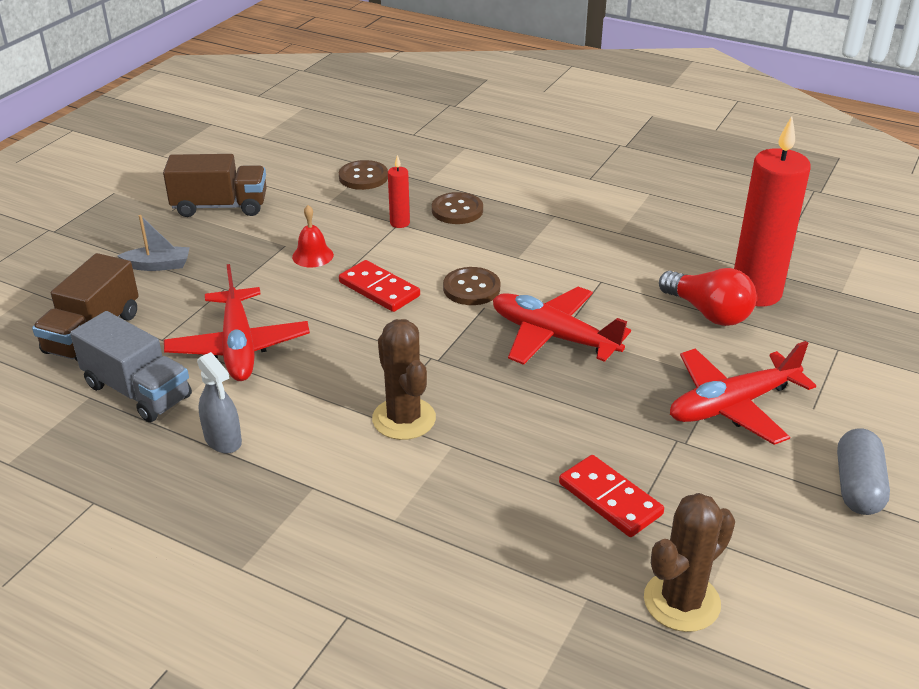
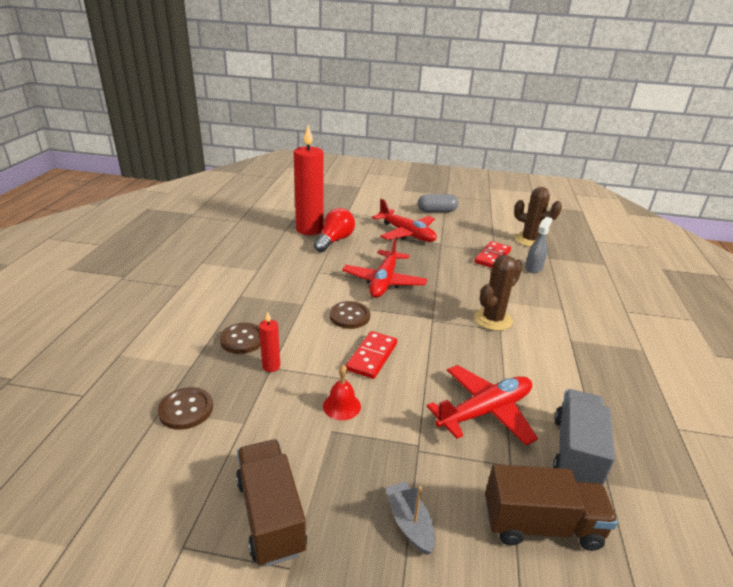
camera: 110 degrees left, 5 degrees down
(223, 440) = (574, 386): grey spray bottle -> grey spray bottle (533, 268)

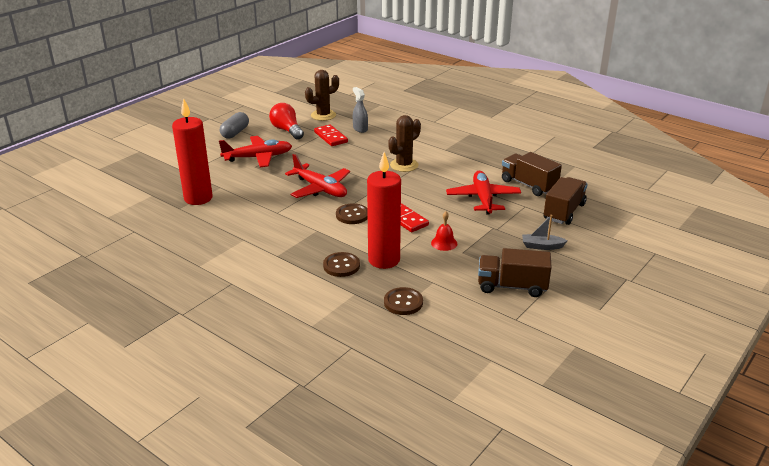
camera: 60 degrees left, 0 degrees up
(271, 366) = (384, 260): red candle -> red candle, size x2.31
(334, 240) = (233, 192): red light bulb -> red light bulb (287, 130)
(493, 319) = (404, 165): brown cactus -> brown cactus turned 60 degrees clockwise
(576, 452) = (528, 185): grey truck -> brown truck

